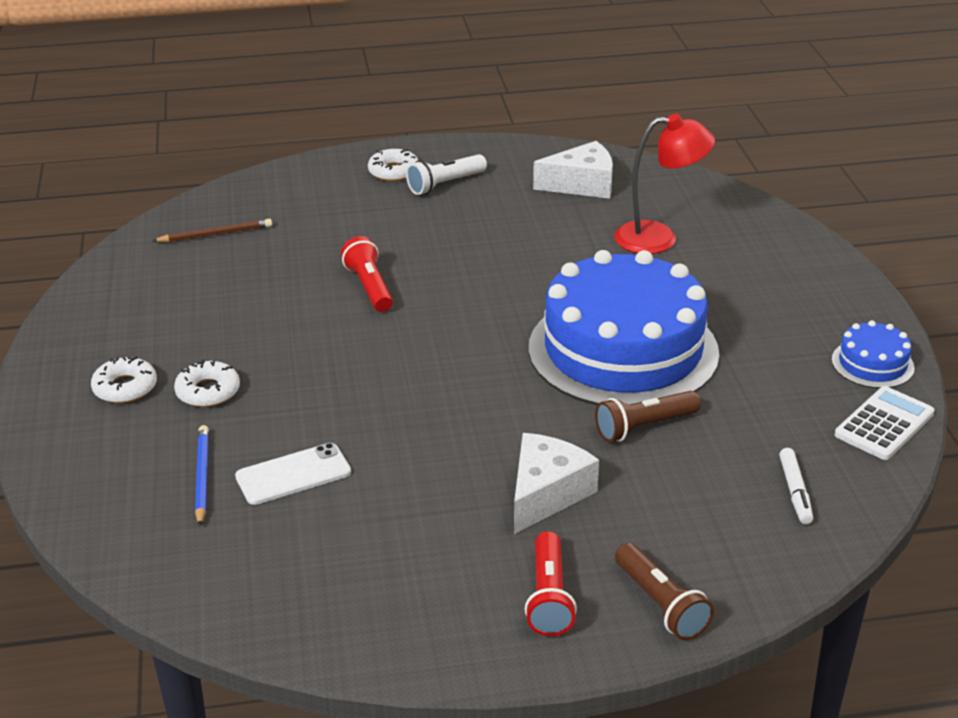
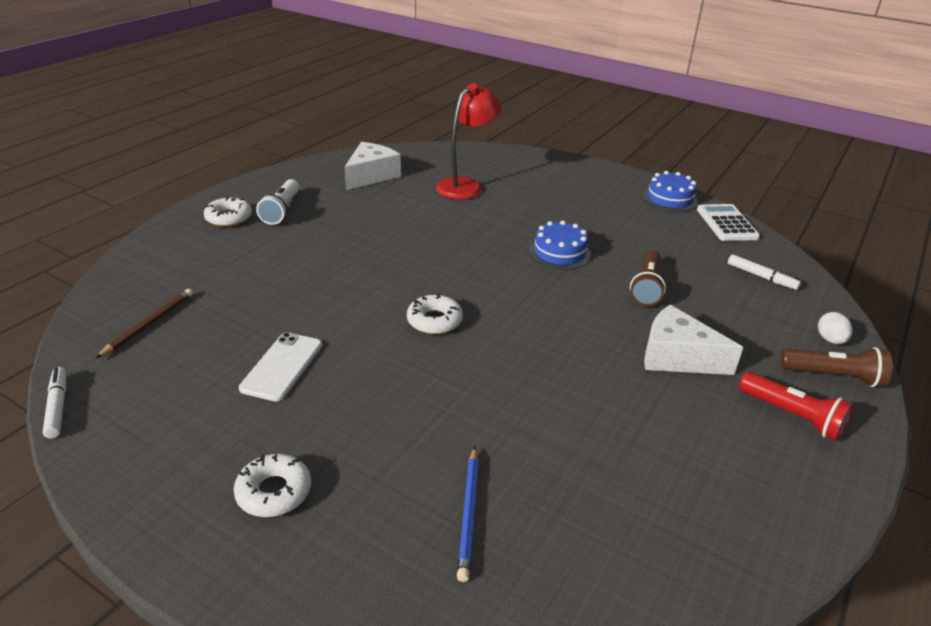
camera: 50 degrees left, 0 degrees up
(96, 262) = (57, 407): none -> white marker
(202, 477) = (468, 513): blue pencil -> blue pencil turned 120 degrees counterclockwise
(208, 391) = (353, 444): white donut -> white donut (434, 321)
(293, 475) = (527, 458): white phone -> white phone (282, 366)
(369, 287) = (345, 298): red flashlight -> none
(546, 494) = (677, 357): white cheese -> white cheese turned 45 degrees counterclockwise
(623, 350) = (559, 253): blue cake -> blue cake, size x0.42
(732, 581) = (830, 340): none -> white egg

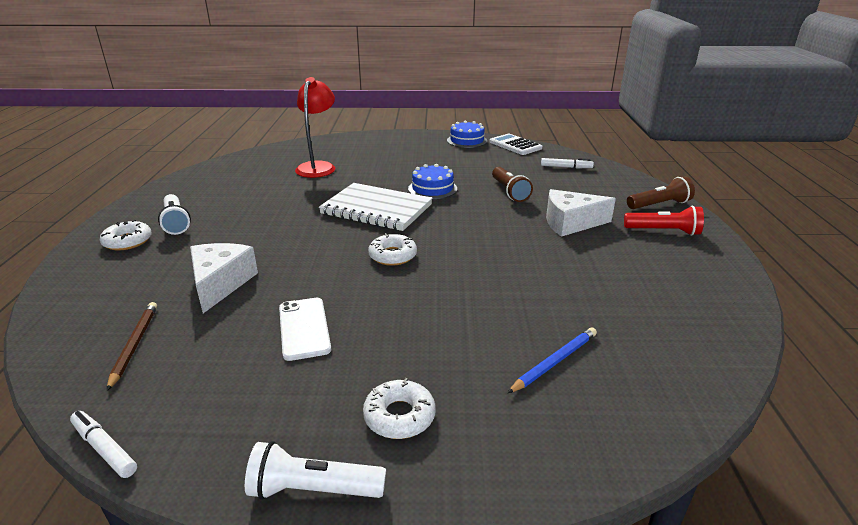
camera: 30 degrees left, 5 degrees down
(151, 520) = (313, 489): none -> white flashlight
(371, 176) = (232, 179): white cheese -> white cheese (220, 284)
(468, 513) = (554, 362): blue pencil -> blue pencil turned 105 degrees counterclockwise
(472, 259) = (376, 210): none -> white notebook
(830, 340) = (637, 188): white egg -> none

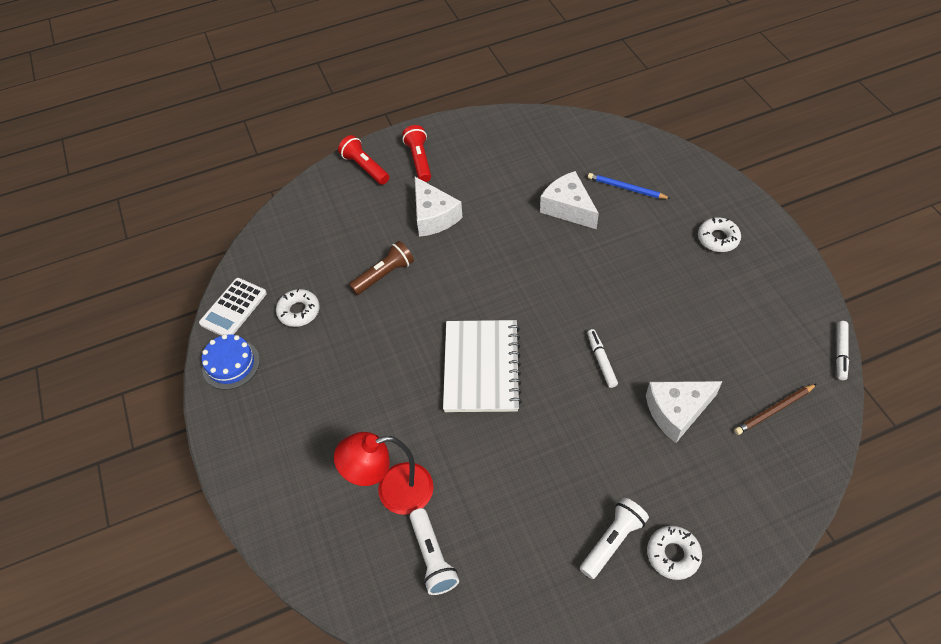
camera: 110 degrees left, 25 degrees up
(304, 328) = (685, 321): white phone -> none
(313, 489) = (784, 250): white flashlight -> white flashlight (432, 557)
(392, 255) = (560, 314): white donut -> white donut (299, 311)
(432, 188) = (406, 341): blue cake -> none
(540, 302) = (568, 208): none -> white cheese
(566, 167) = (294, 246): white marker -> white marker (601, 360)
(659, 205) = (365, 167): brown flashlight -> red flashlight

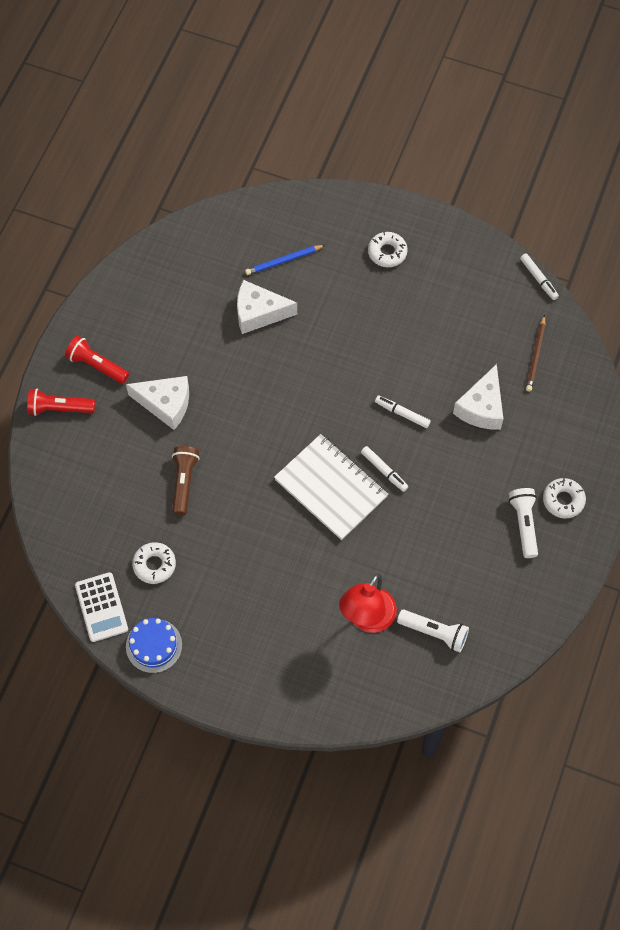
camera: 50 degrees left, 10 degrees up
(538, 390) = (384, 470): none -> white marker

